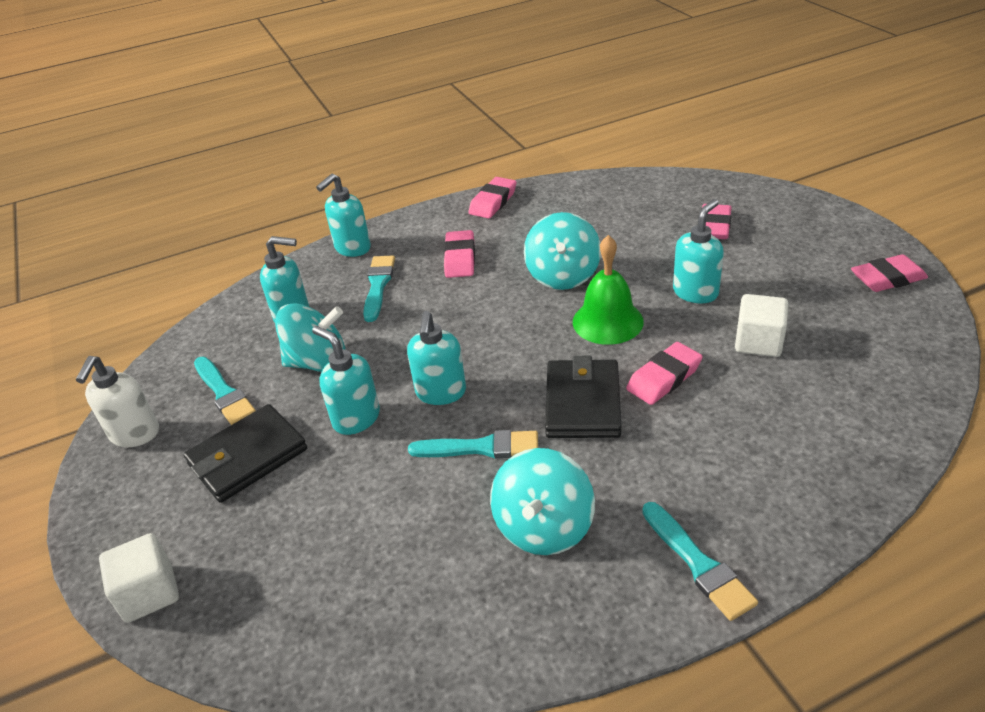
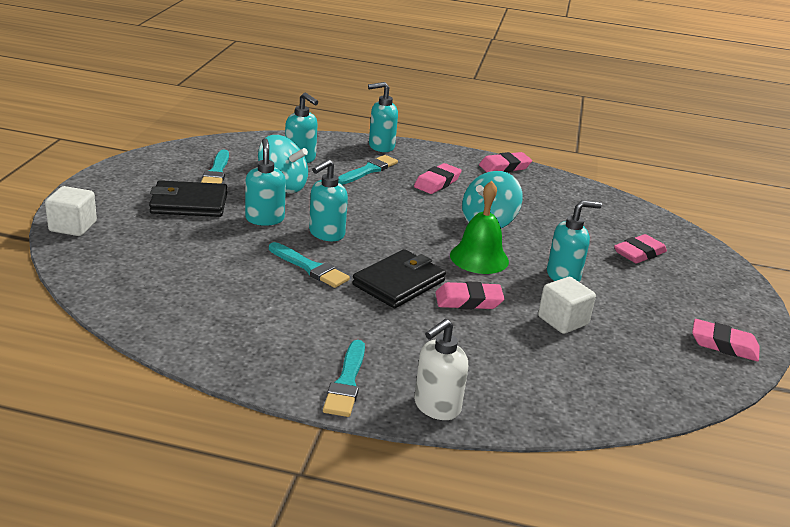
camera: 30 degrees right, 10 degrees down
(134, 434) = (151, 165): white soap dispenser -> white soap dispenser (436, 407)
(543, 527) = (289, 317): turquoise spinning top -> none

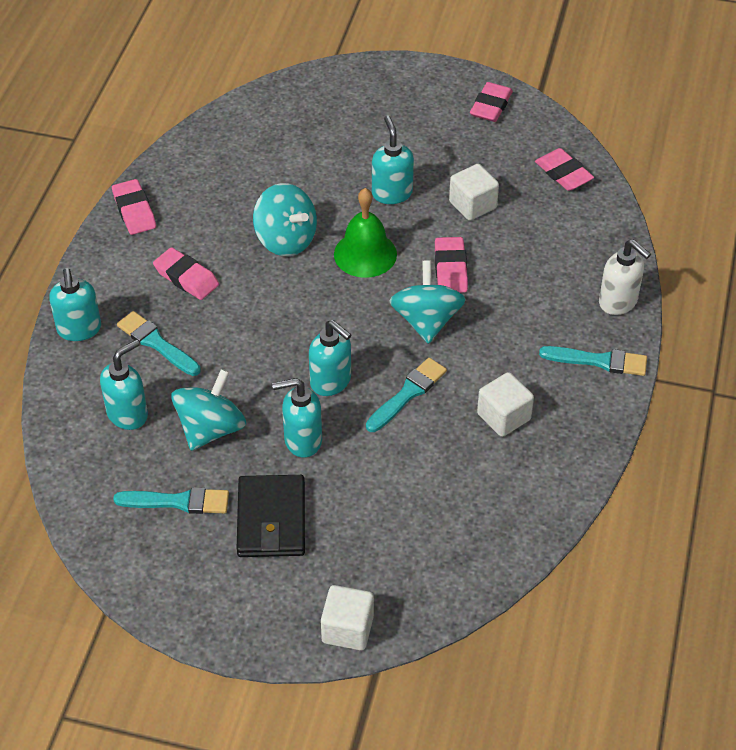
camera: 85 degrees left, 20 degrees up
(276, 315) = (503, 417): none -> white cube
(398, 283) = (426, 321): black wallet -> turquoise spinning top
(639, 253) = (336, 129): pink eraser -> pink eraser (563, 173)

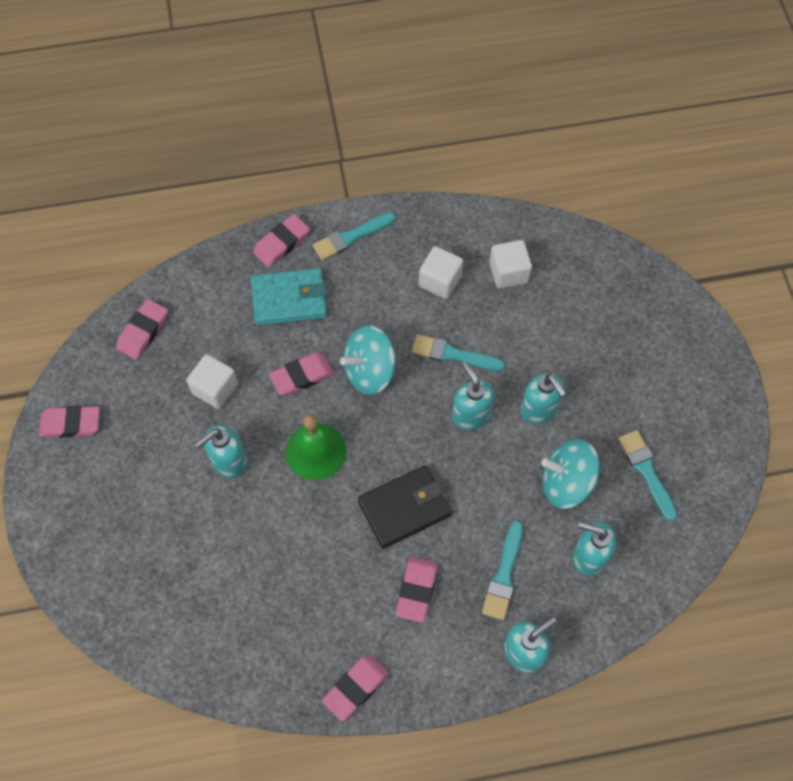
camera: 115 degrees left, 15 degrees up
(271, 519) = (622, 397): black wallet -> black wallet (404, 508)
(286, 240) = (329, 526): turquoise spinning top -> none
(331, 382) = (470, 415): turquoise soap dispenser -> turquoise soap dispenser turned 45 degrees counterclockwise
(347, 629) = (678, 308): white cube -> white cube (508, 273)
(545, 287) = (289, 299): none -> turquoise wallet
(599, 361) = (351, 237): turquoise brush -> turquoise brush turned 105 degrees counterclockwise
(618, 302) = (281, 243): white soap dispenser -> pink eraser

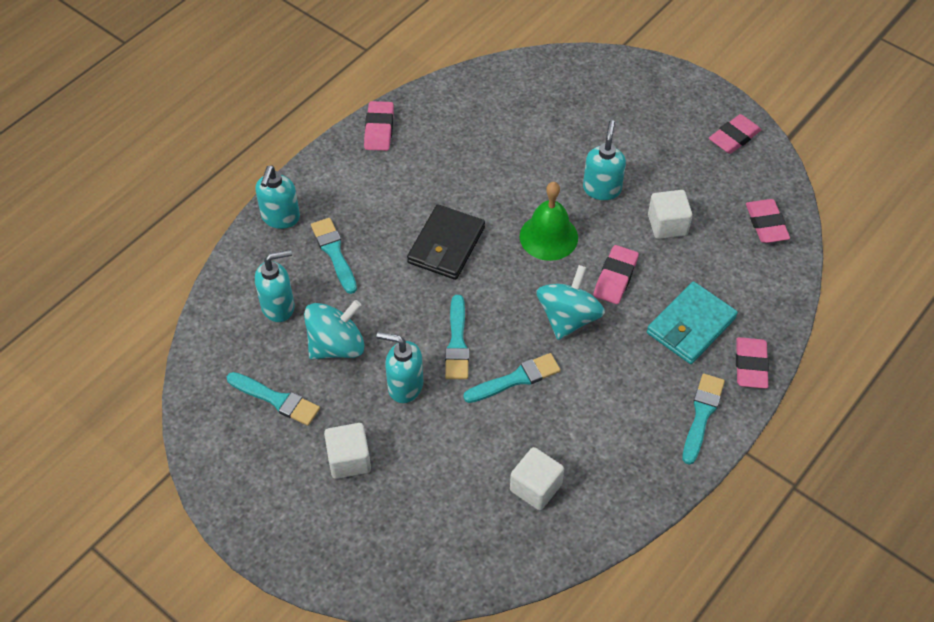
camera: 140 degrees right, 10 degrees down
(416, 590) = (389, 203): pink eraser -> none
(440, 281) = (587, 433): white cube -> white cube (349, 460)
(470, 415) = (457, 342): turquoise soap dispenser -> turquoise brush

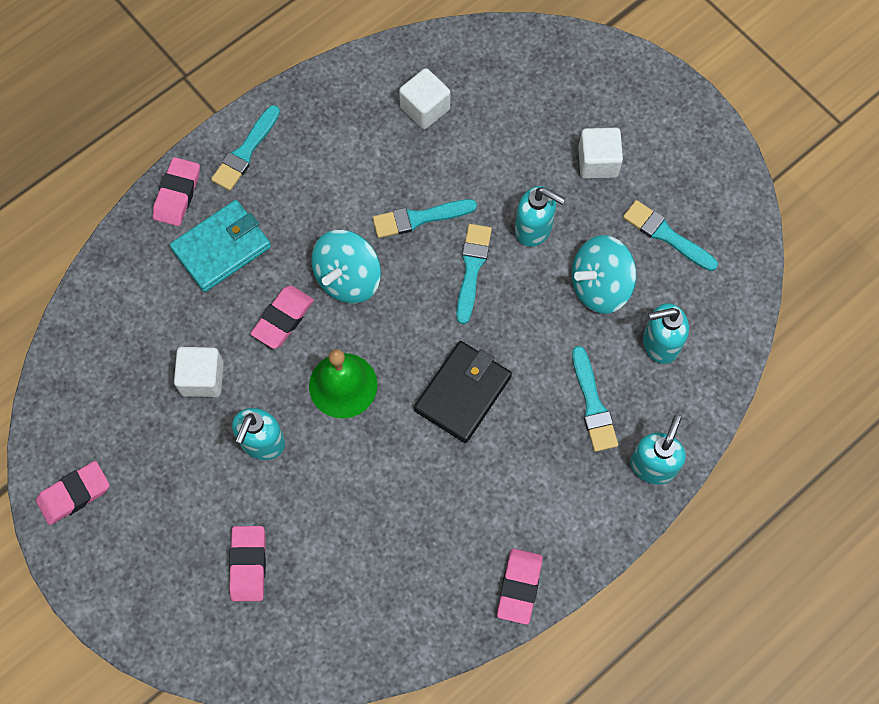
camera: 170 degrees left, 15 degrees up
(766, 224) = (89, 360): pink eraser -> pink eraser (248, 564)

